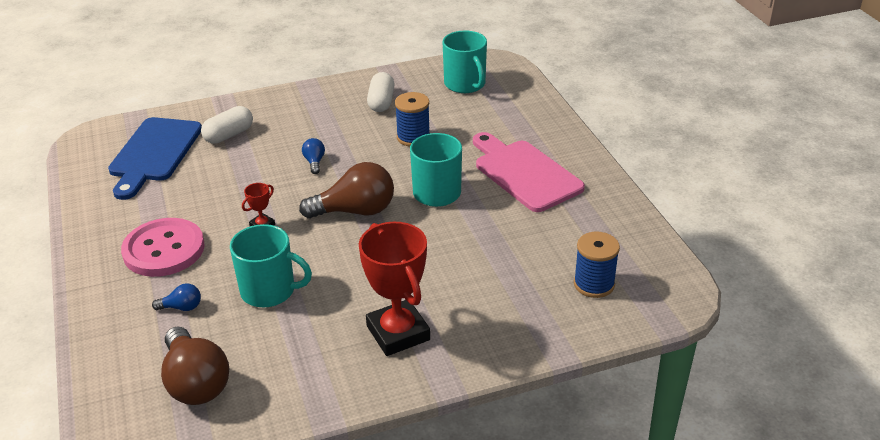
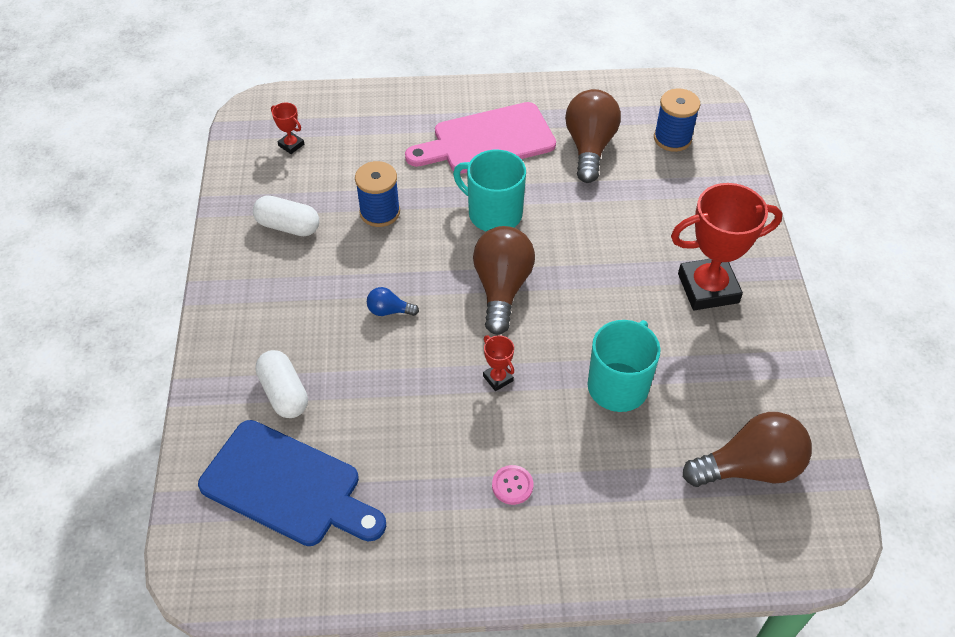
camera: 75 degrees left, 15 degrees up
(164, 250) = (512, 485): pink button -> pink button, size x0.41
(182, 307) = (626, 472): blue light bulb -> none
(465, 84) = (291, 145): turquoise mug -> red trophy
(549, 232) = (589, 147): none -> brown light bulb

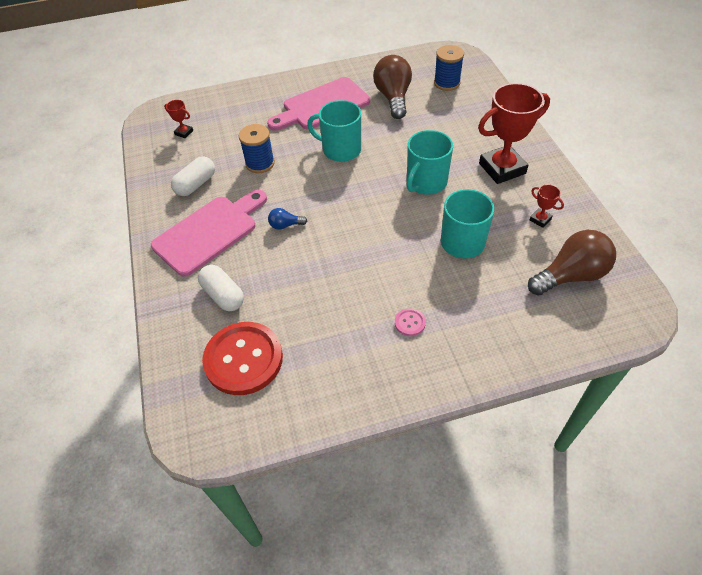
camera: 10 degrees left, 0 degrees up
(287, 486) = (243, 359): blue cutting board -> red button
(288, 226) = (196, 184): white capsule -> white capsule turned 60 degrees counterclockwise
(288, 300) = (209, 232): none -> pink cutting board
(498, 378) = (377, 254): red trophy -> red trophy (540, 219)
(502, 288) = (361, 195): brown light bulb -> none
(595, 287) = (426, 182): none -> turquoise mug

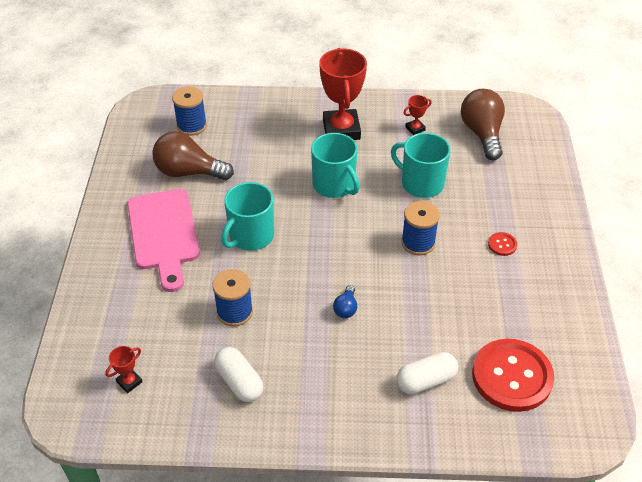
camera: 75 degrees left, 5 degrees down
(209, 232) = (328, 380): pink cutting board -> none
(381, 256) = (418, 243): none -> blue spool
(410, 323) = (502, 245): pink button -> red button

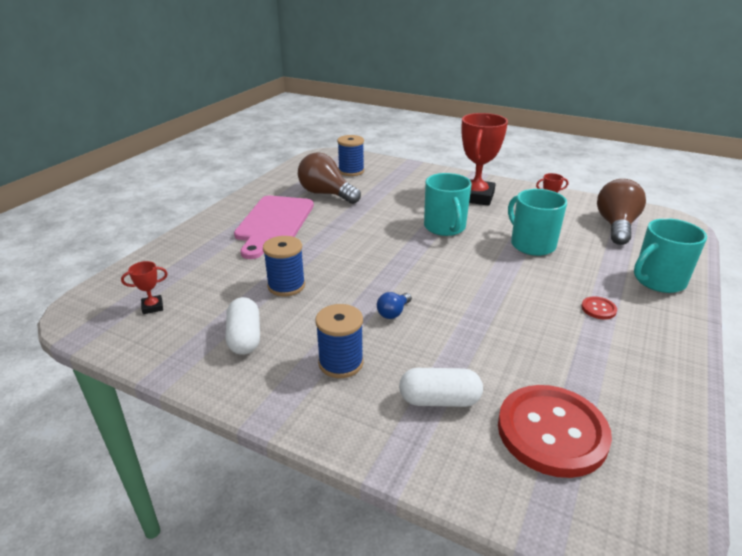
camera: 25 degrees right, 15 degrees down
(250, 236) = (343, 241): turquoise mug -> turquoise mug (658, 281)
(418, 243) = (502, 284): blue spool -> blue spool (341, 363)

